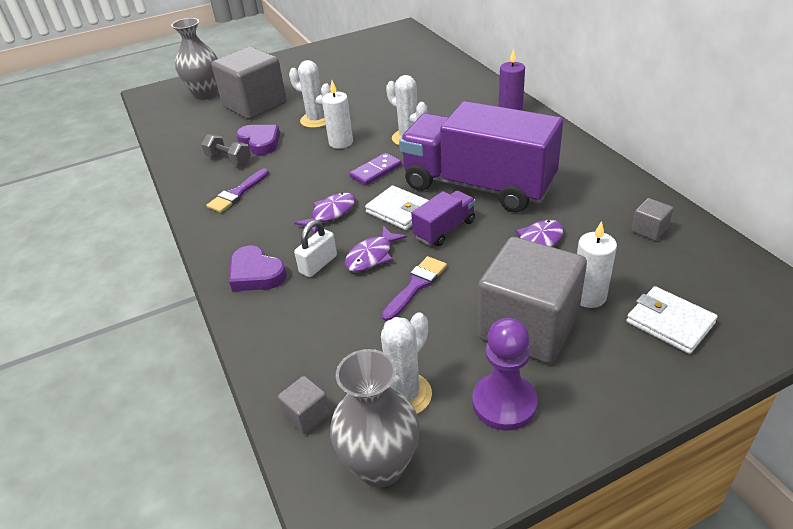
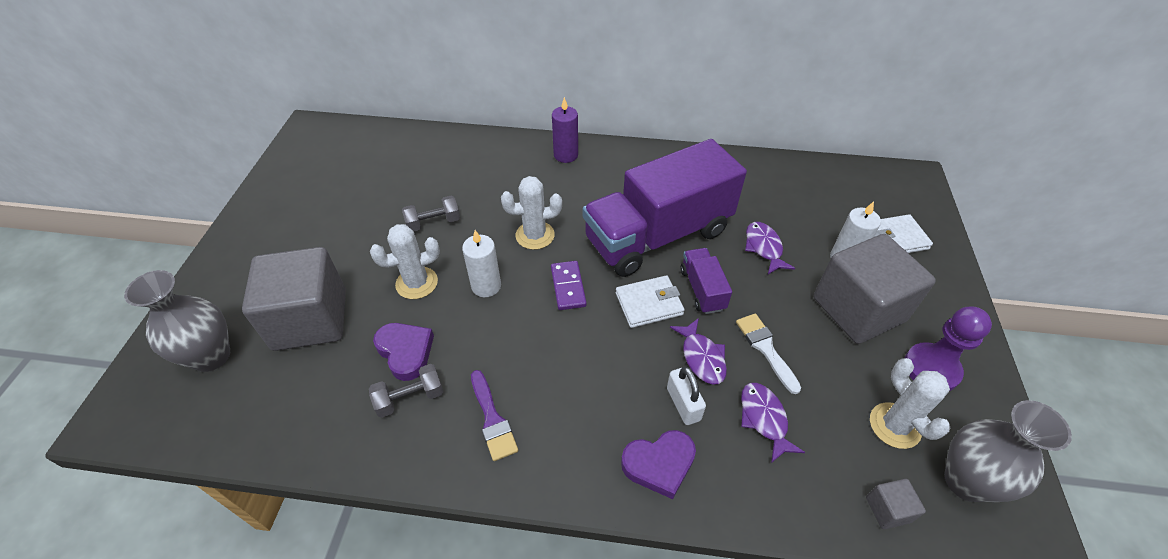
camera: 60 degrees left, 10 degrees up
(260, 142) = (406, 352): purple heart -> purple heart turned 60 degrees clockwise
(330, 214) = (608, 355): purple fish -> purple fish (764, 419)
(373, 100) = (433, 223): none -> grey dumbbell
(416, 286) = (765, 348): purple brush -> white brush
(649, 230) = (792, 186): grey cube -> none

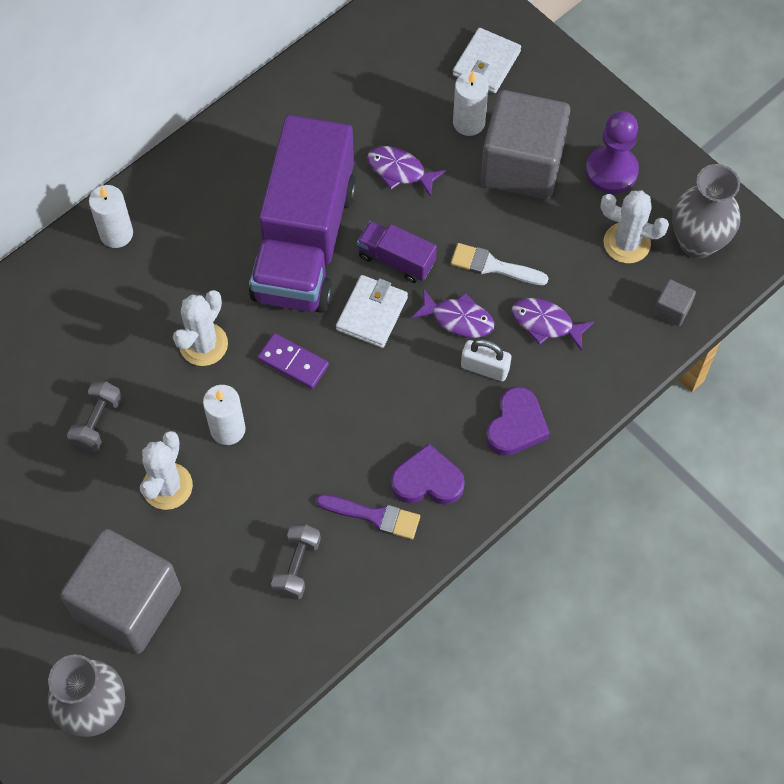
camera: 50 degrees left, 15 degrees up
(406, 352) = (243, 542): purple heart -> purple heart (427, 480)
(566, 155) = (116, 234): purple candle -> white candle

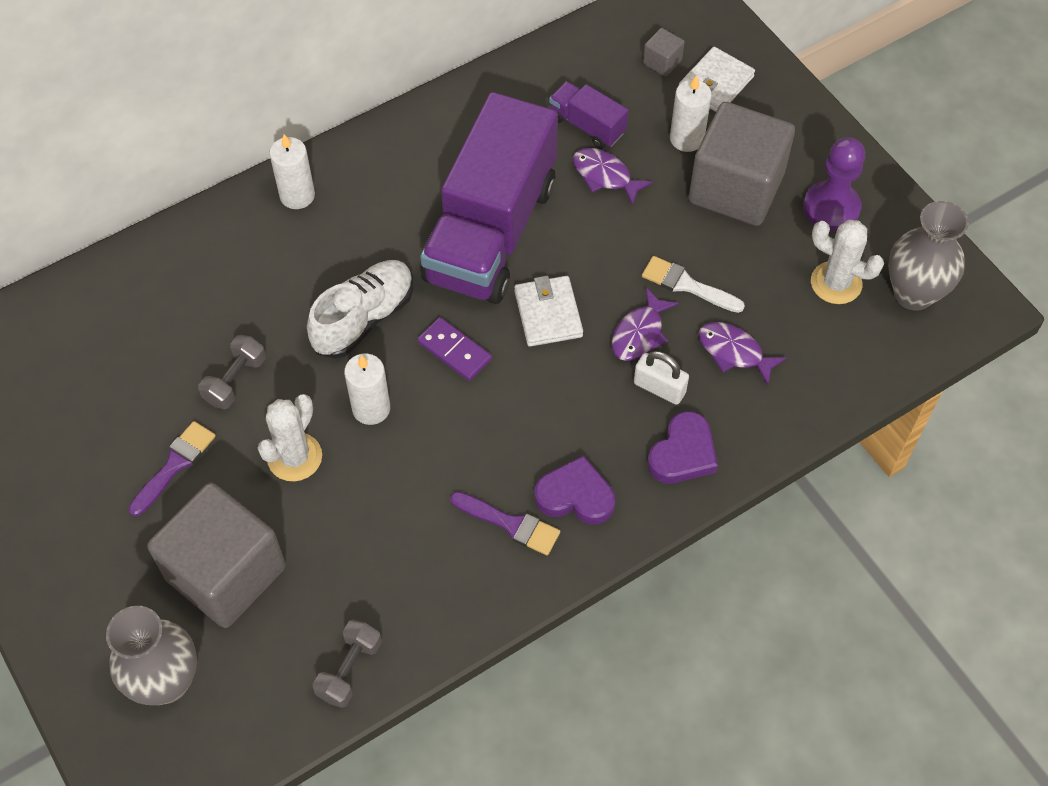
camera: 10 degrees right, 5 degrees down
(59, 511) = (175, 465): none -> purple brush
(203, 344) = (364, 318): white cactus -> white shoe
(297, 566) = (416, 564): grey dumbbell -> grey dumbbell (349, 670)
(372, 313) = (548, 314): white wallet -> white wallet turned 45 degrees counterclockwise
(396, 259) = (584, 263): purple truck -> purple truck (587, 125)
(458, 319) = (639, 333): purple fish -> purple fish turned 90 degrees clockwise
(672, 309) = (874, 358): grey cube -> grey cube (662, 62)

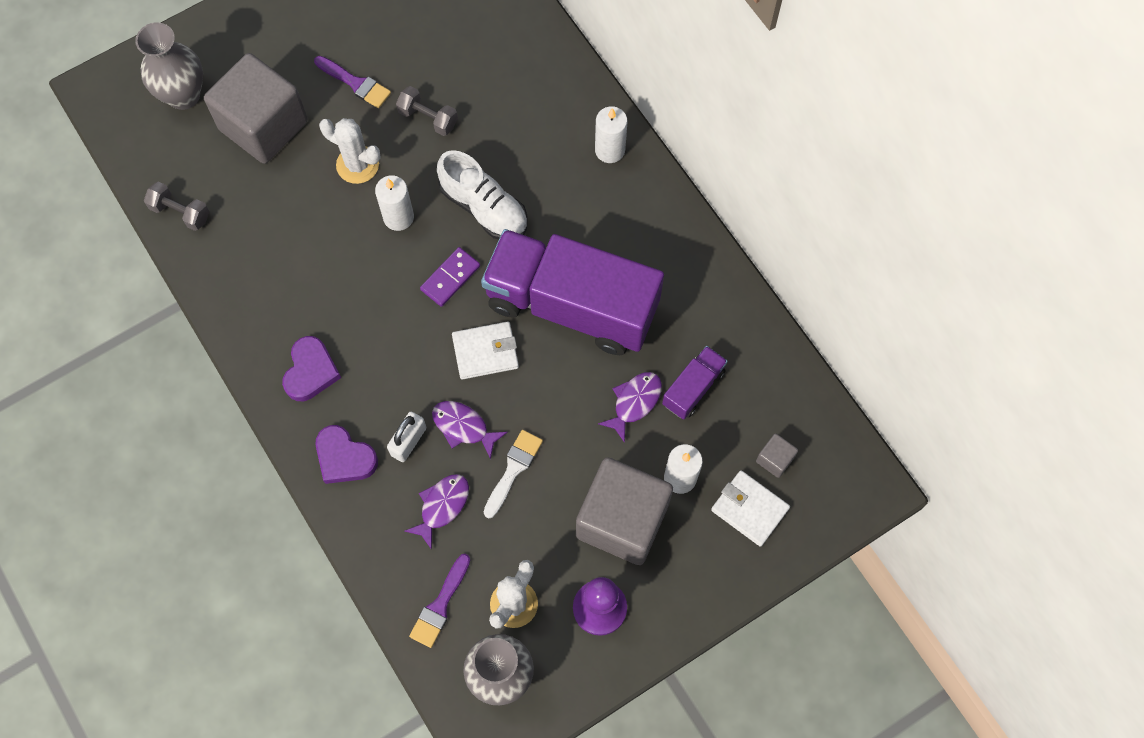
camera: 90 degrees right, 10 degrees up
(510, 524) = (289, 322): purple brush -> purple brush (440, 605)

